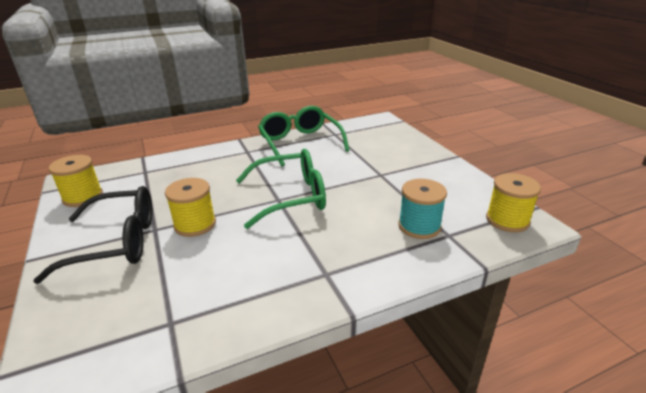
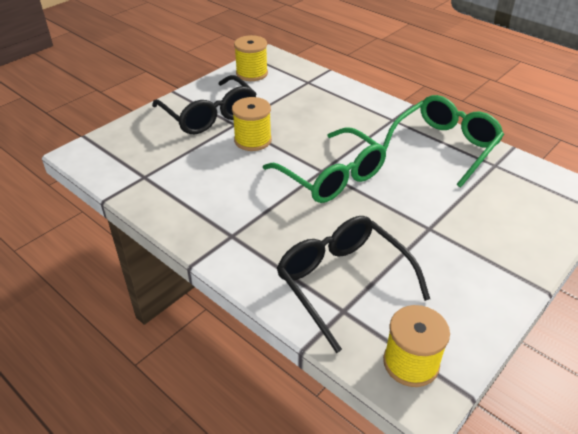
camera: 65 degrees right, 10 degrees up
(419, 226) = (343, 283): turquoise spool -> black glasses

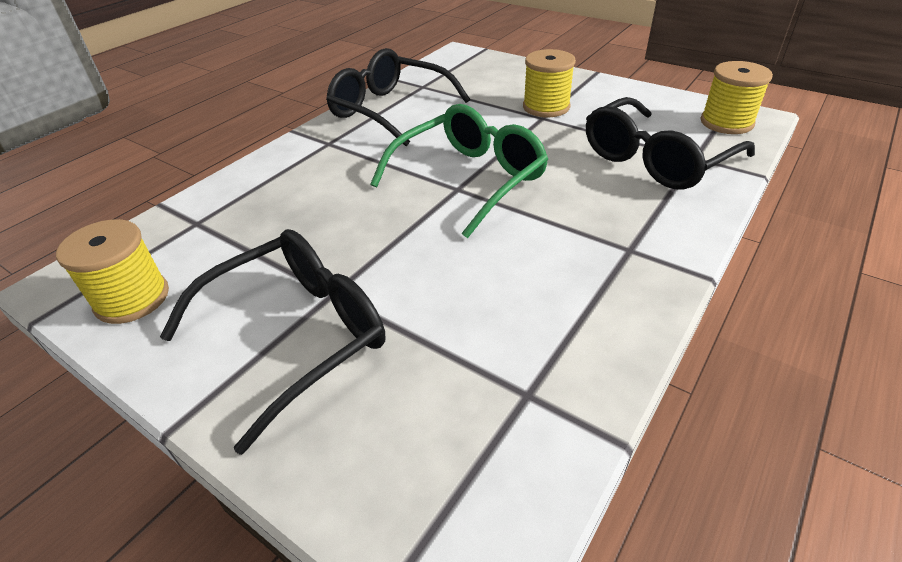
camera: 95 degrees left, 0 degrees up
(253, 140) = (386, 262): yellow spool -> yellow spool (546, 107)
(444, 146) = (391, 110): green glasses -> black glasses

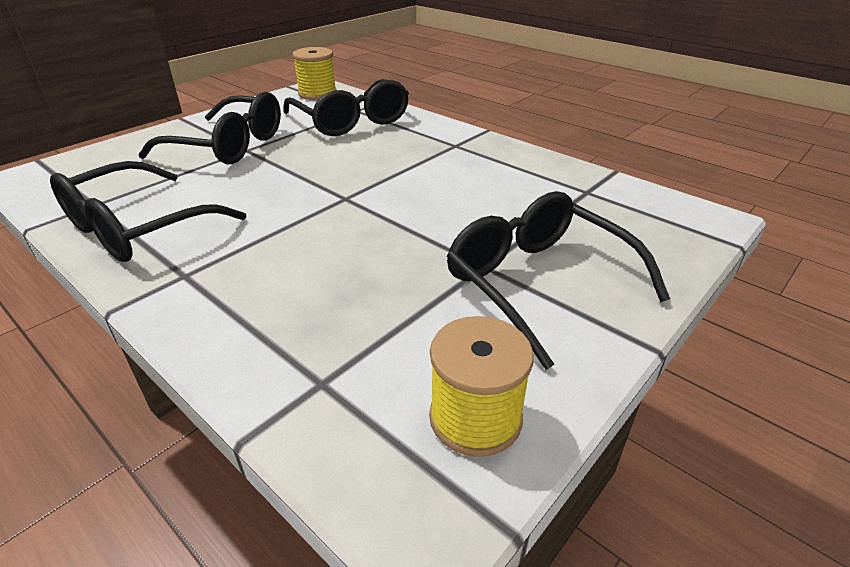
camera: 85 degrees left, 5 degrees down
(468, 180) = (334, 191): green glasses -> none
(546, 107) = (228, 146): yellow spool -> black glasses

